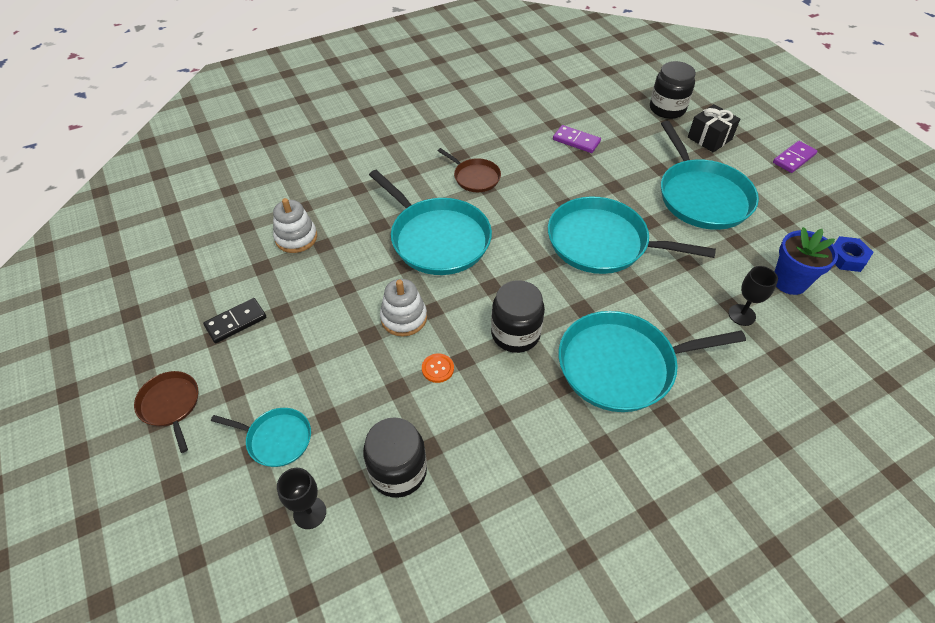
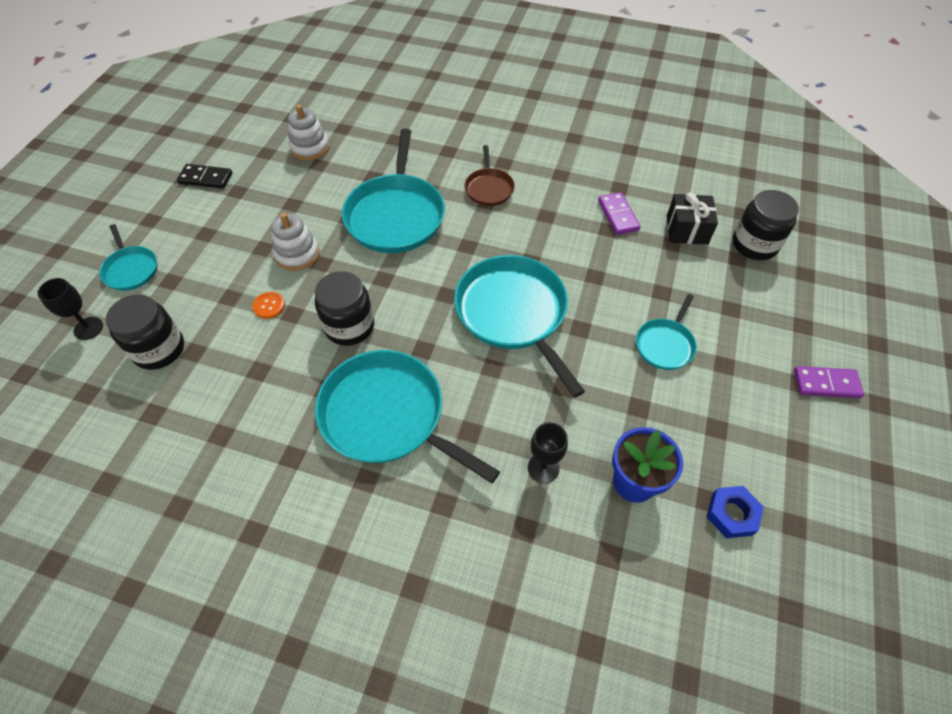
camera: 45 degrees right, 5 degrees up
(170, 405) = (113, 202): brown pan -> none
(702, 196) = (665, 344): turquoise pan -> turquoise pan, size x0.51
(709, 138) = (758, 300): black gift -> black gift (687, 230)

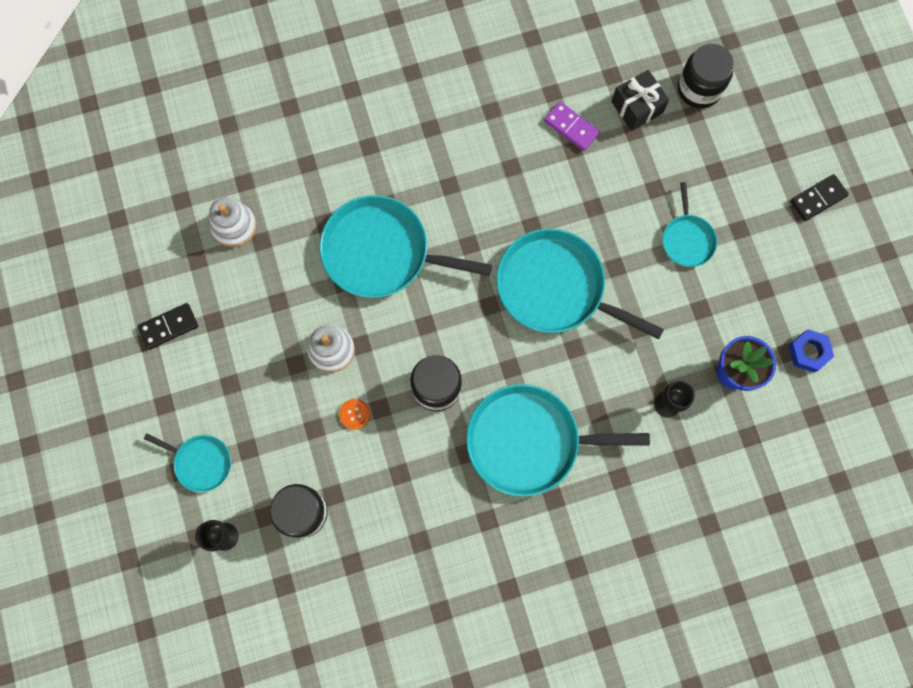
camera: 35 degrees left, 20 degrees up
(396, 215) = (382, 252): turquoise pan -> turquoise pan turned 135 degrees clockwise
(489, 188) = (440, 168): brown pan -> none
(826, 384) = (818, 198): purple domino -> black domino

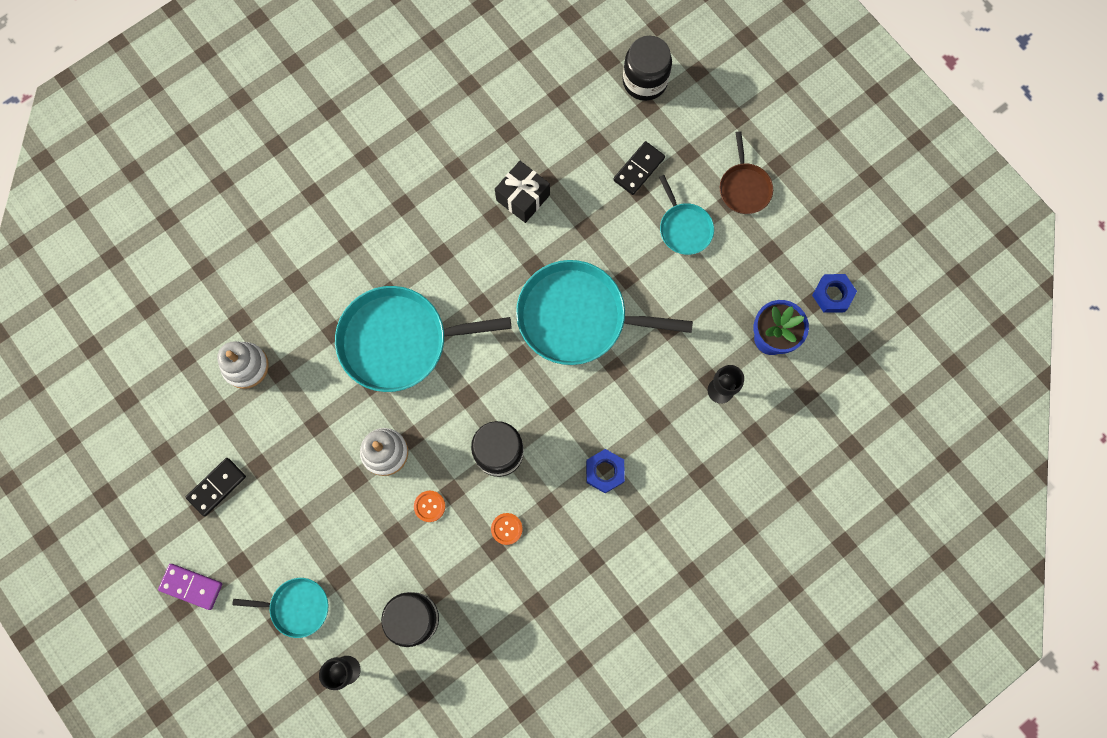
camera: 20 degrees left, 0 degrees up
(418, 461) = (506, 529): none -> orange button
(529, 441) = (604, 472): turquoise pan -> blue nut
(571, 127) = (537, 158): purple domino -> purple domino (191, 586)
(637, 107) = (593, 118): black gift -> black gift (523, 197)
(759, 221) = (744, 188): none -> brown pan
(818, 198) = (790, 148): black domino -> black domino (638, 169)

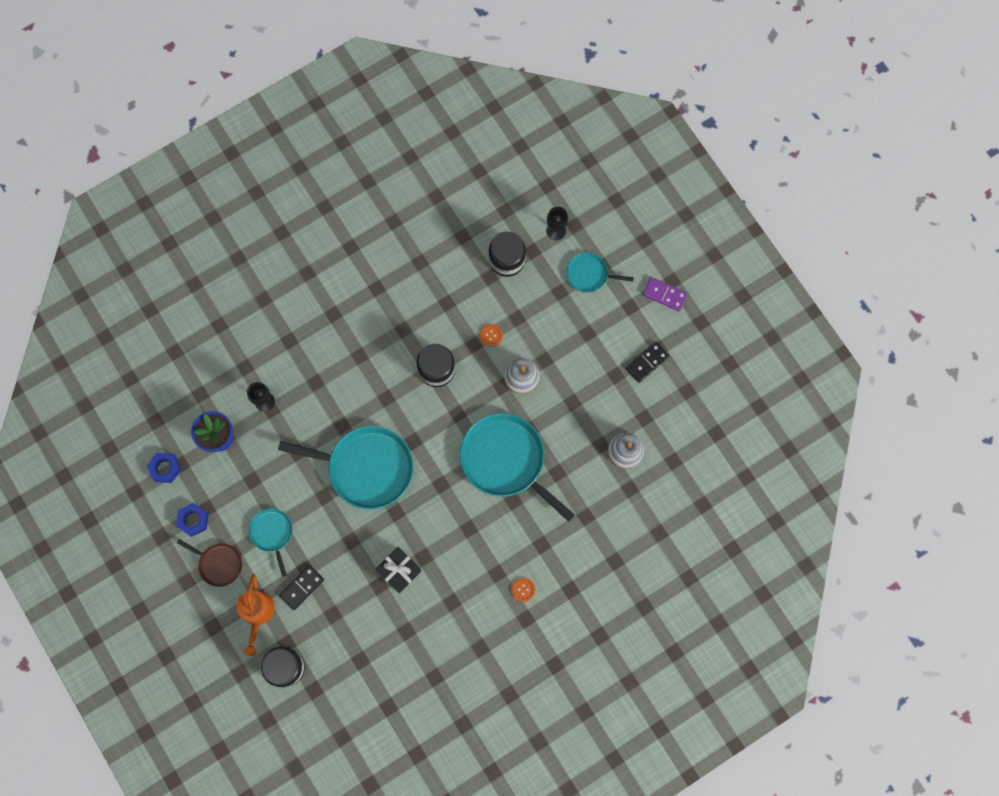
camera: 175 degrees left, 0 degrees up
(399, 341) = (506, 460): turquoise pan -> turquoise pan turned 135 degrees counterclockwise
(506, 529) = (436, 315): orange button -> orange button (523, 589)
(604, 472) = (360, 349): blue nut -> blue nut (193, 520)
(688, 136) = (257, 613): none -> orange watering can
(744, 188) = (218, 563): brown pan -> brown pan turned 120 degrees clockwise

